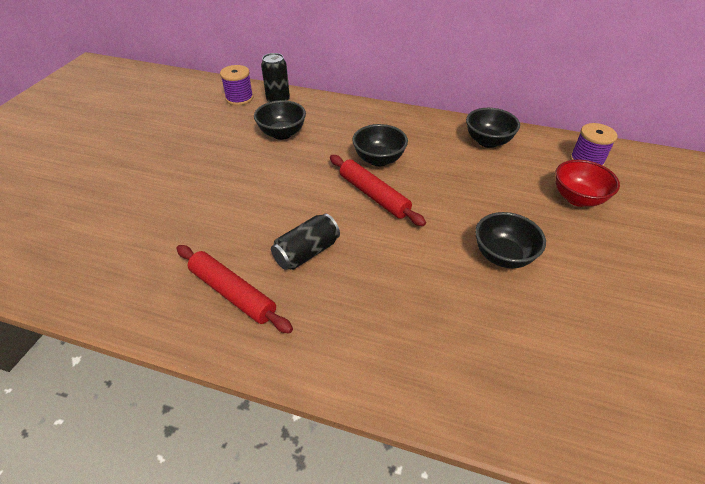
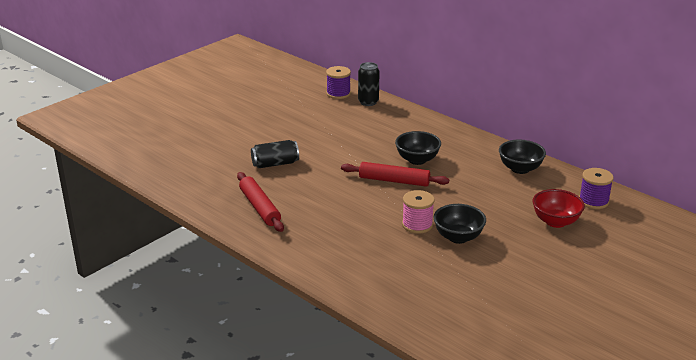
camera: 25 degrees right, 15 degrees down
(282, 133) = (355, 126): black bowl -> none
(306, 252) = (321, 200): black can -> black can (275, 164)
(374, 195) = (394, 181): red rolling pin -> red rolling pin turned 60 degrees counterclockwise
(445, 253) = (417, 225): none -> pink spool

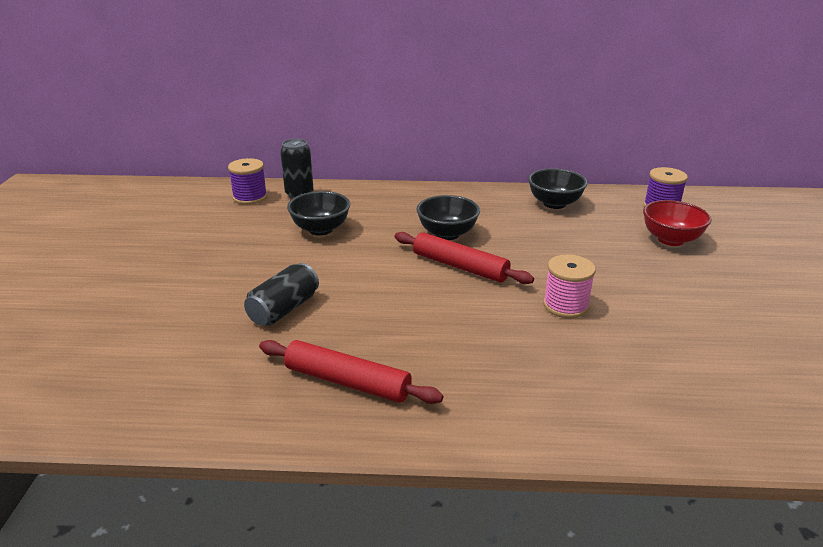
camera: 40 degrees left, 0 degrees up
(394, 181) = (460, 266): red rolling pin -> red rolling pin turned 60 degrees clockwise
(458, 237) = (626, 299): black bowl -> black bowl (320, 229)

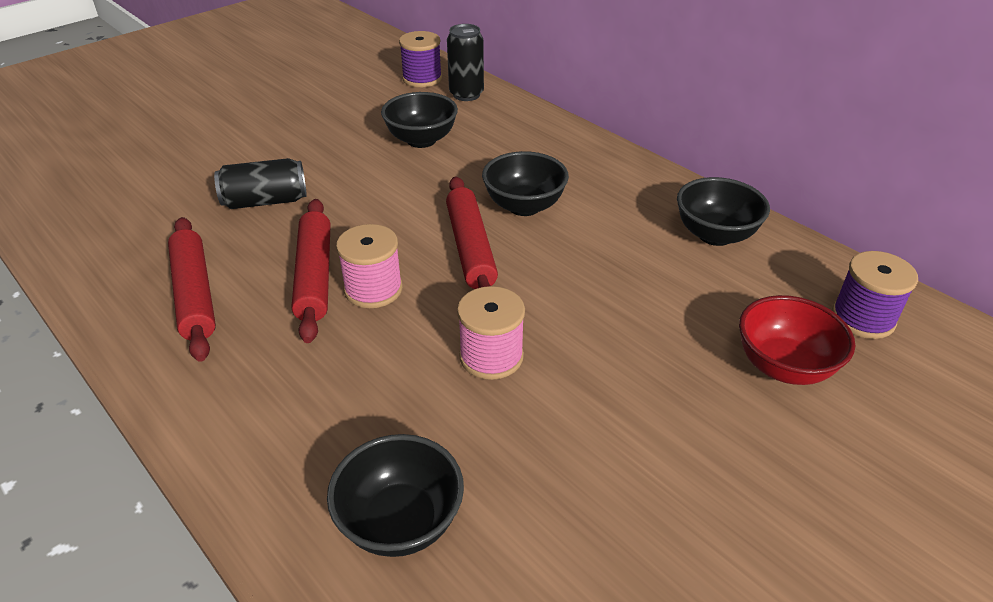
camera: 45 degrees right, 10 degrees up
(403, 327) = (314, 276): none -> red rolling pin
(450, 313) = (373, 289): none -> pink spool
(665, 394) = (400, 522): none -> black bowl

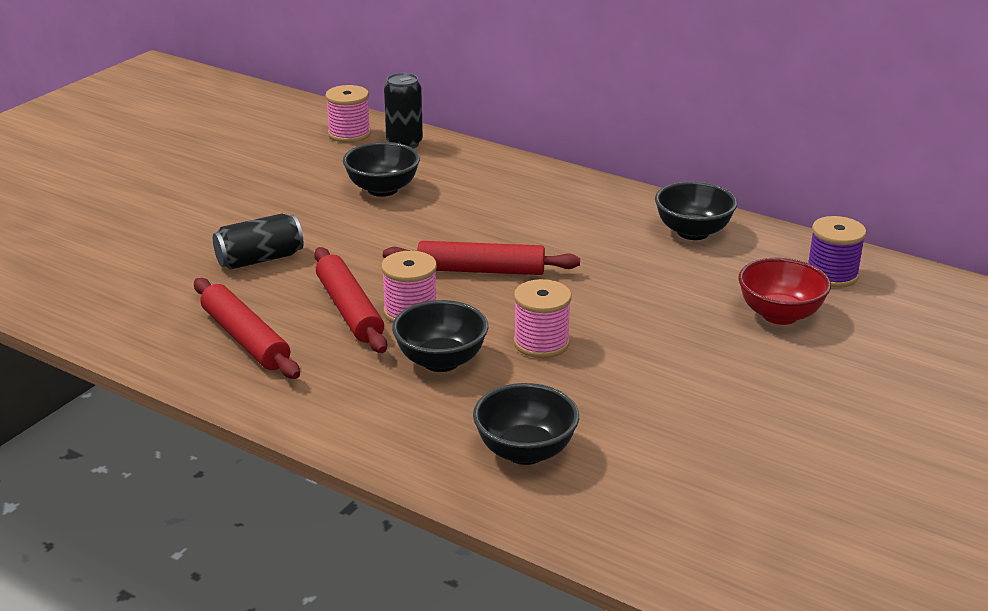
camera: 15 degrees left, 10 degrees down
(422, 78) = (349, 134): purple spool -> pink spool
(471, 248) = (481, 270): red rolling pin -> red rolling pin turned 60 degrees counterclockwise
(524, 206) = (513, 232): black bowl -> black bowl (441, 361)

